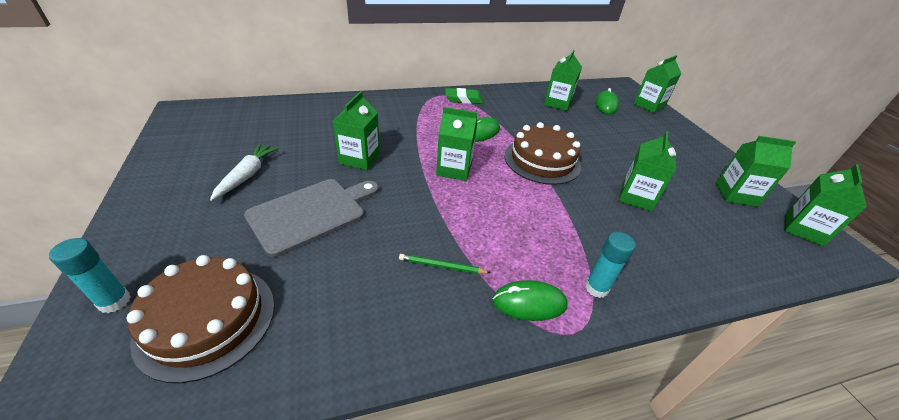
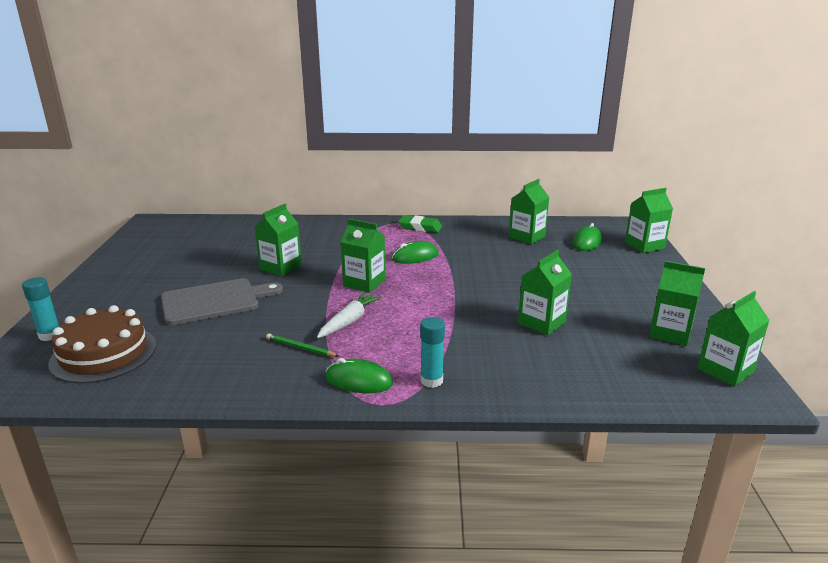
camera: 20 degrees right, 15 degrees down
(247, 175) = (178, 271): white carrot -> white carrot (349, 321)
(542, 160) = (462, 284): brown cake -> none

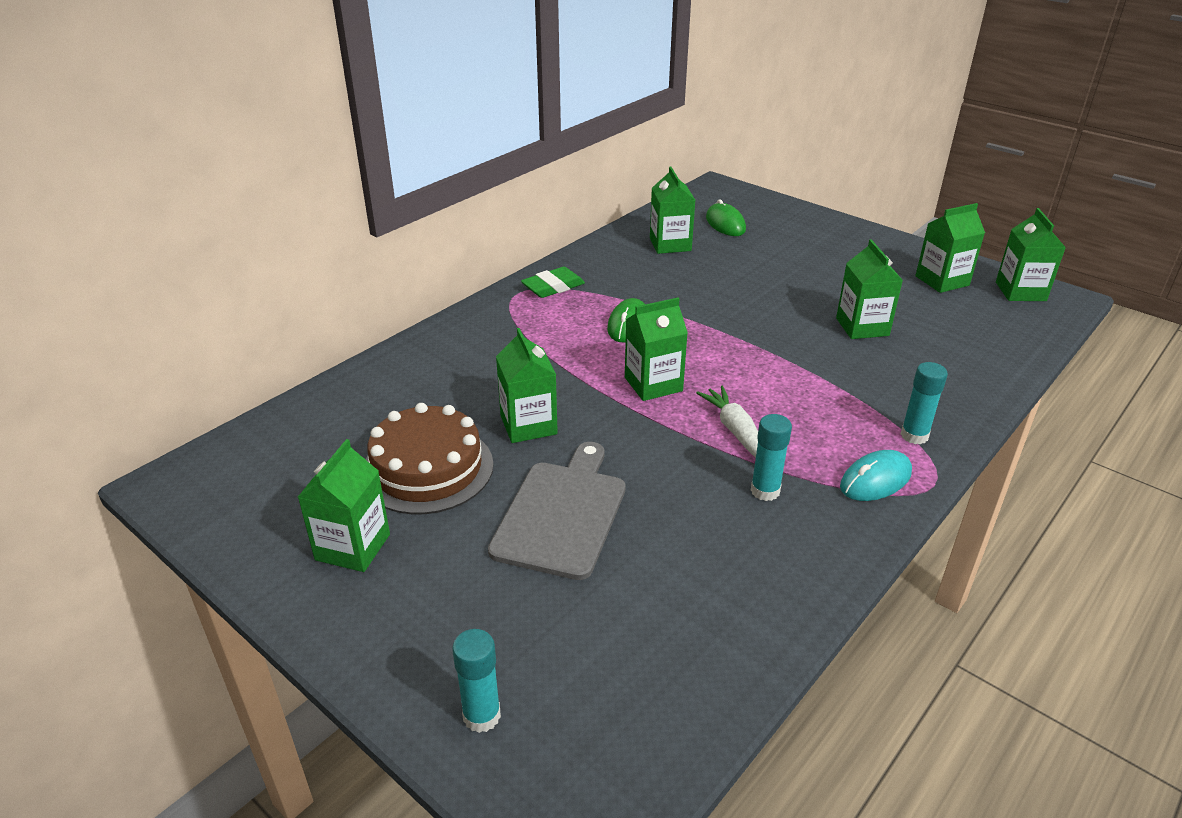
camera: 50 degrees left, 10 degrees up
(103, 353) = (608, 668): brown cake -> brown cake (427, 468)
(300, 348) = (765, 491): green pencil -> turquoise glue stick
(359, 381) = (875, 480): green mouse -> turquoise mouse
(644, 246) = (770, 205): green carton -> green carton (353, 547)

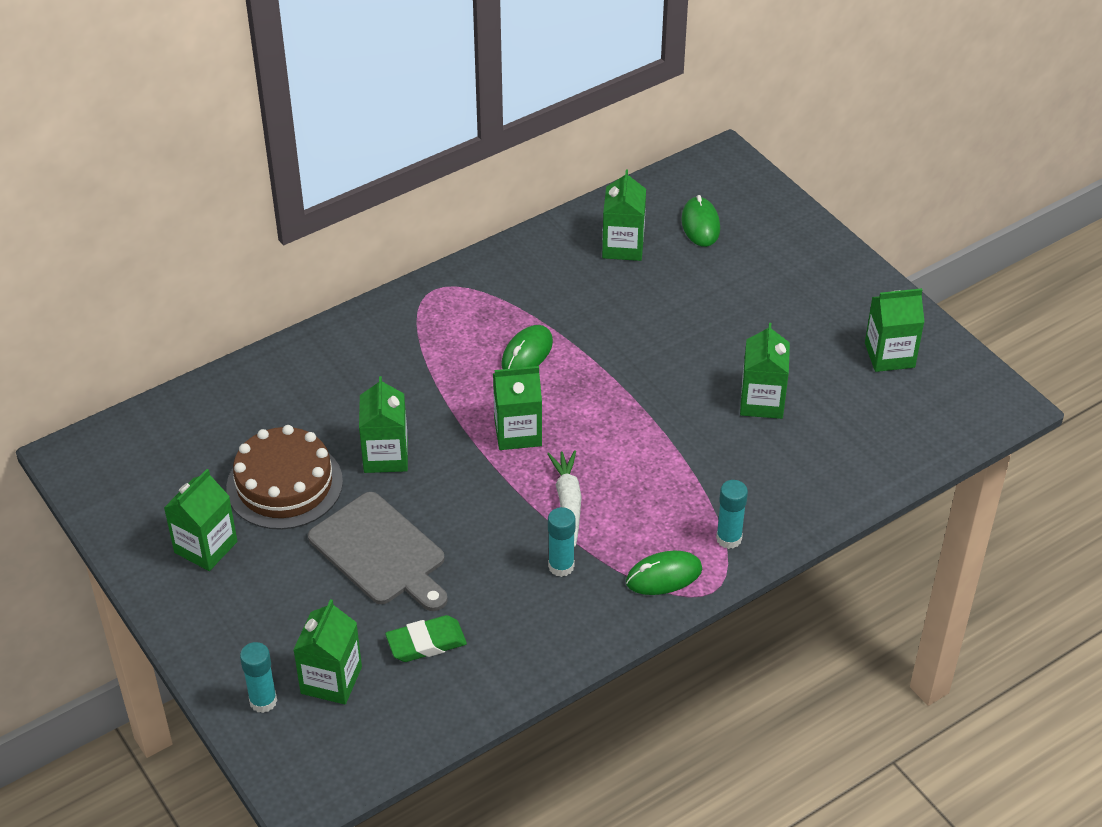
camera: 15 degrees right, 10 degrees up
(553, 287) = (472, 287): green eraser -> green eraser (426, 642)
(562, 514) = (380, 552): grey cutting board -> grey cutting board turned 105 degrees clockwise
(875, 480) = (664, 576): turquoise mouse -> green mouse
(1020, 291) = (965, 386): green carton -> green carton (331, 680)

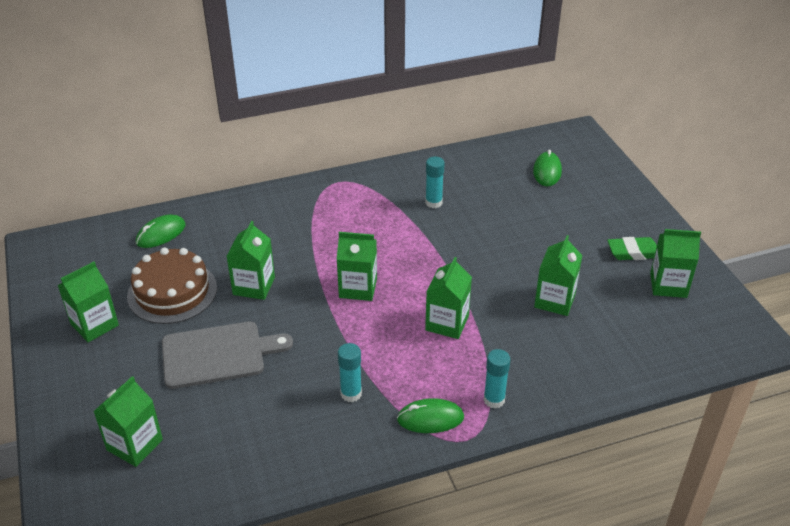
camera: 15 degrees right, 5 degrees down
(263, 701) = (76, 450): turquoise glue stick -> turquoise glue stick (433, 203)
(380, 552) = (218, 354): grey cutting board -> grey cutting board turned 75 degrees counterclockwise
(426, 642) = (221, 431): green eraser -> green eraser (633, 252)
(527, 353) = (387, 235): green mouse -> green mouse (161, 234)
(568, 502) = (375, 346): white carrot -> none
(623, 246) = (484, 176): green carton -> green carton (447, 323)

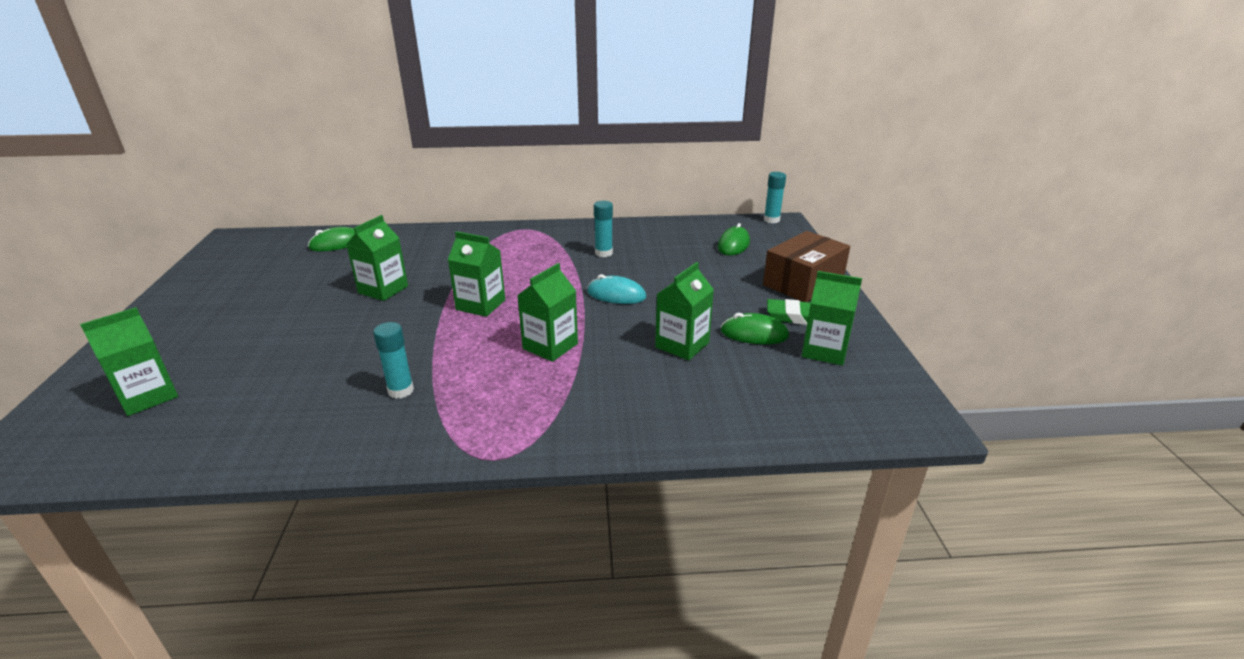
camera: 15 degrees right, 10 degrees down
(94, 325) = (215, 297): green carton -> none
(172, 292) = (306, 283): brown cake -> none
(218, 354) = (301, 336): grey cutting board -> none
(430, 418) = (468, 430): green mouse -> green mouse (754, 334)
(472, 254) = (616, 295): none -> turquoise mouse
(494, 400) = (554, 424): turquoise glue stick -> turquoise glue stick (771, 220)
(625, 210) = (803, 283): none -> brown box

